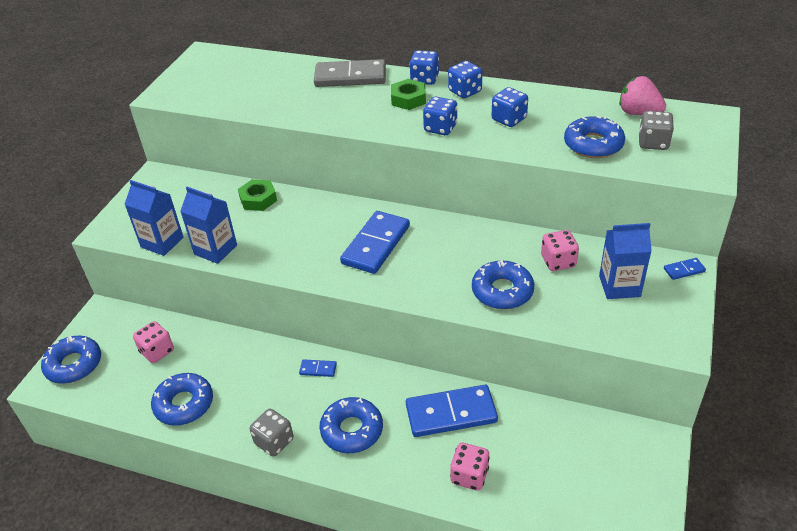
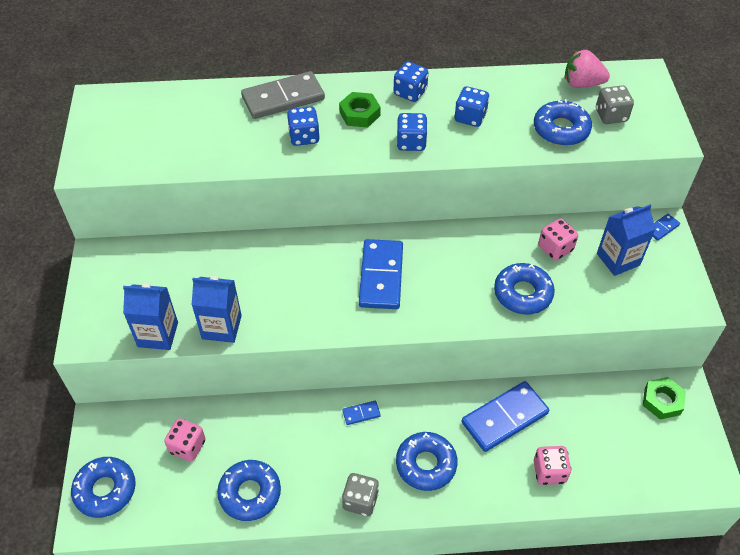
camera: 25 degrees left, 10 degrees up
(258, 199) = (231, 255): green nut -> green nut (662, 401)
(424, 79) = (362, 85): blue dice -> blue dice (304, 137)

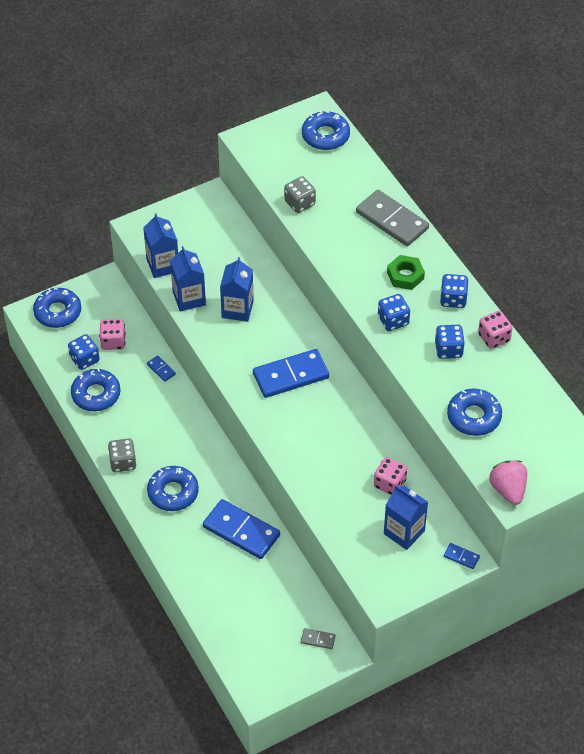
camera: 65 degrees right, 0 degrees up
(266, 289) = (237, 309): none -> blue carton
(304, 137) = (357, 251): blue dice -> blue dice (84, 359)
(361, 413) = (195, 435): blue domino -> blue domino (161, 369)
(523, 293) = (327, 475): blue donut -> blue donut (325, 136)
(549, 472) = (208, 575): pink dice -> pink dice (494, 338)
(582, 84) = (545, 416): pink strawberry -> pink strawberry (508, 490)
(611, 115) = (515, 448): grey dice -> grey dice (299, 203)
(662, 401) = (318, 639): green nut -> grey domino

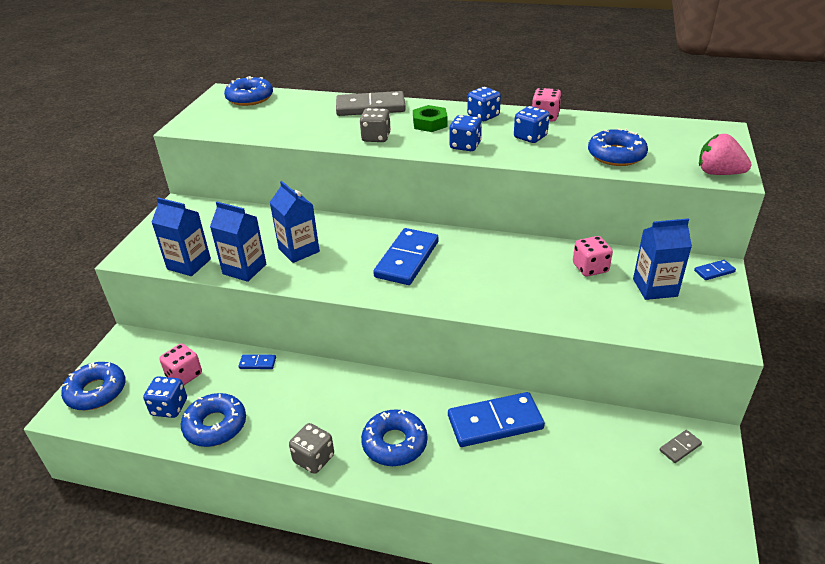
camera: 45 degrees left, 15 degrees down
(299, 203) = (285, 132): grey dice -> grey dice (376, 137)

